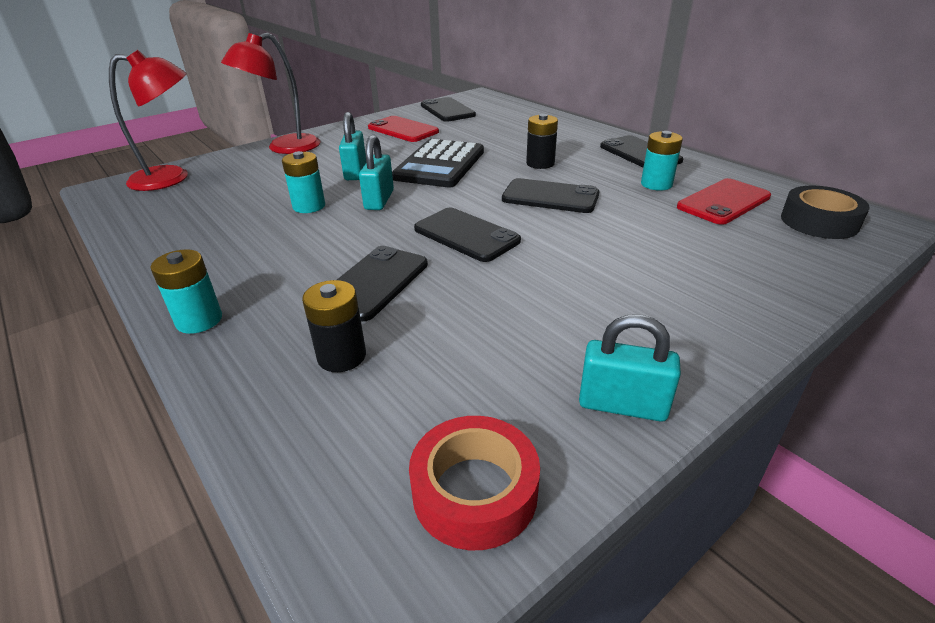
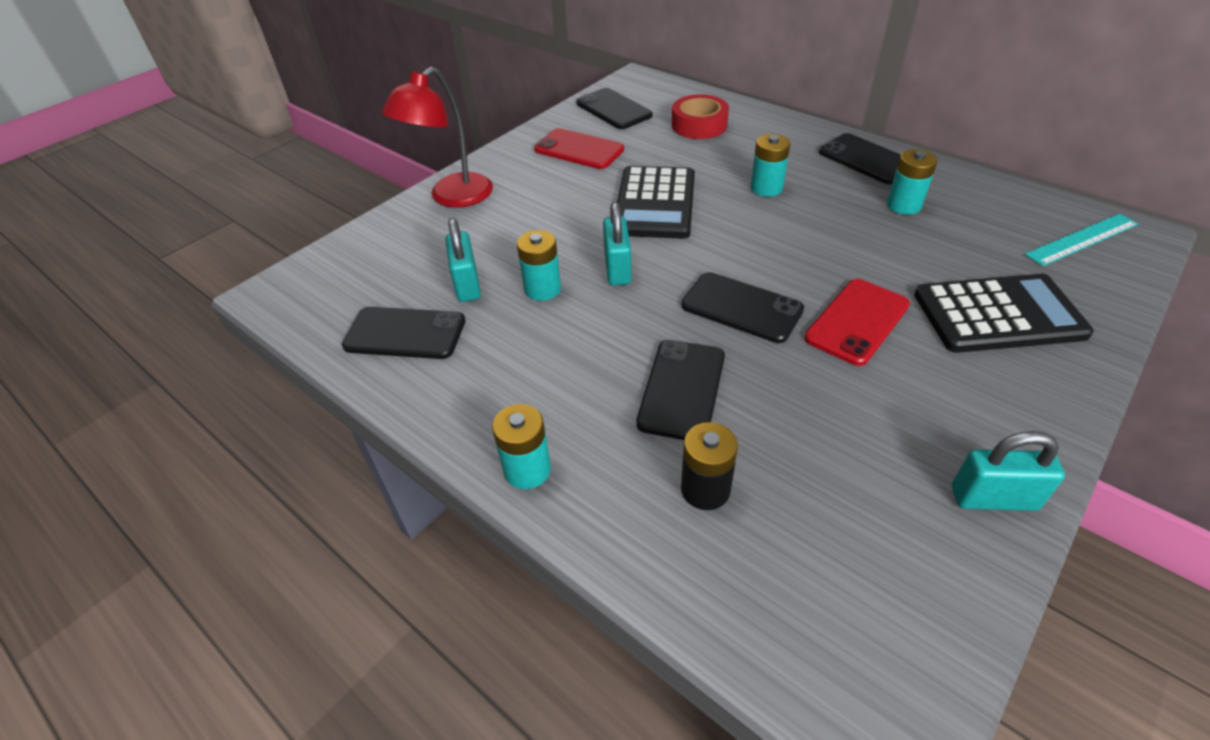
camera: 10 degrees left, 10 degrees up
(172, 178) = (345, 265): red lamp -> none
(355, 172) = (564, 227): turquoise padlock -> turquoise padlock (467, 284)
(475, 491) = (911, 614): red tape -> red tape (699, 125)
(540, 163) = (766, 188): black battery -> turquoise battery
(550, 197) = (802, 239): black phone -> black phone (405, 333)
(705, 265) = (998, 315): none -> black calculator
(723, 202) = (981, 223): red phone -> red phone (857, 321)
(819, 222) = (1082, 239): black tape -> turquoise ruler

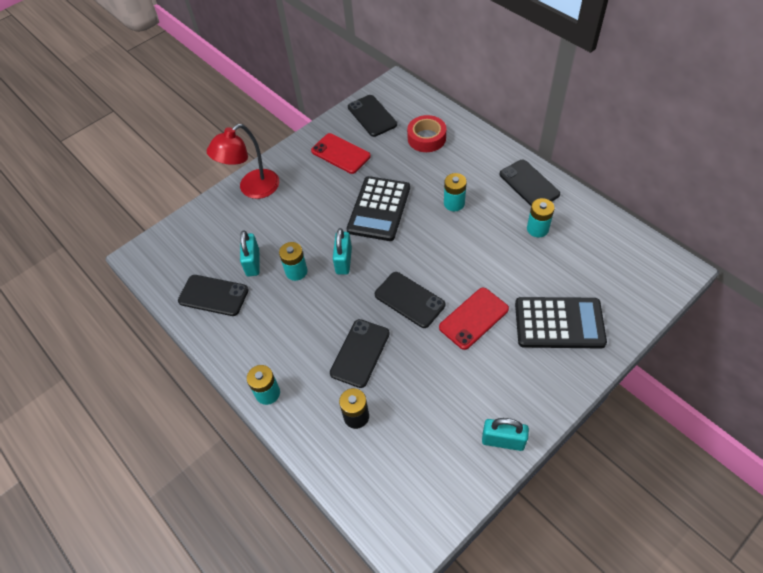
camera: 10 degrees right, 10 degrees up
(1082, 239) = (639, 271): turquoise ruler -> none

